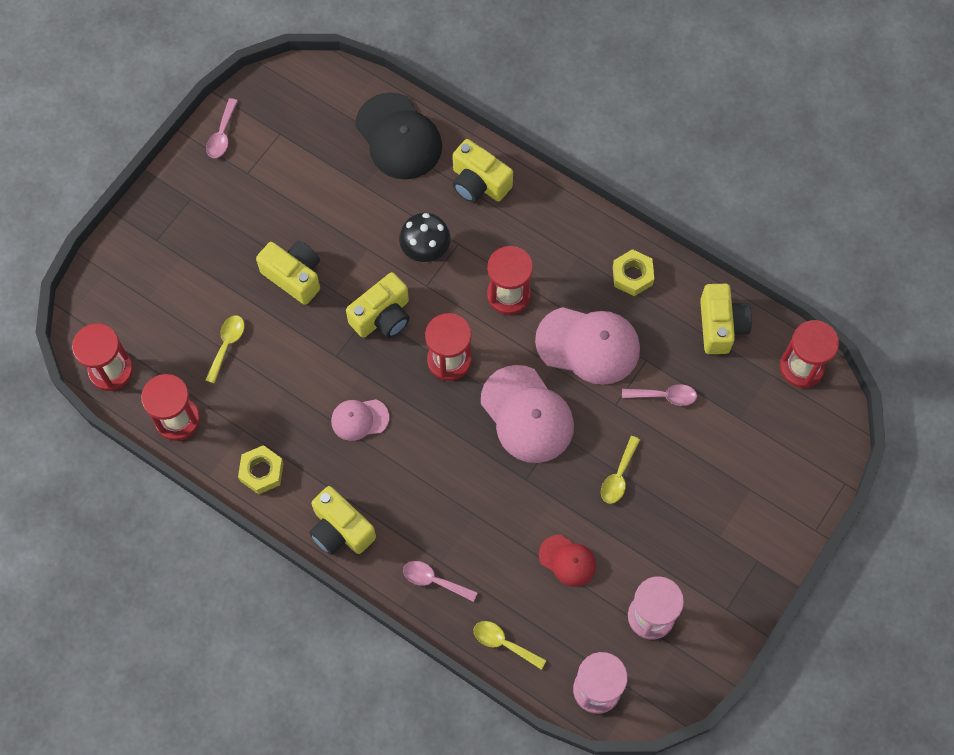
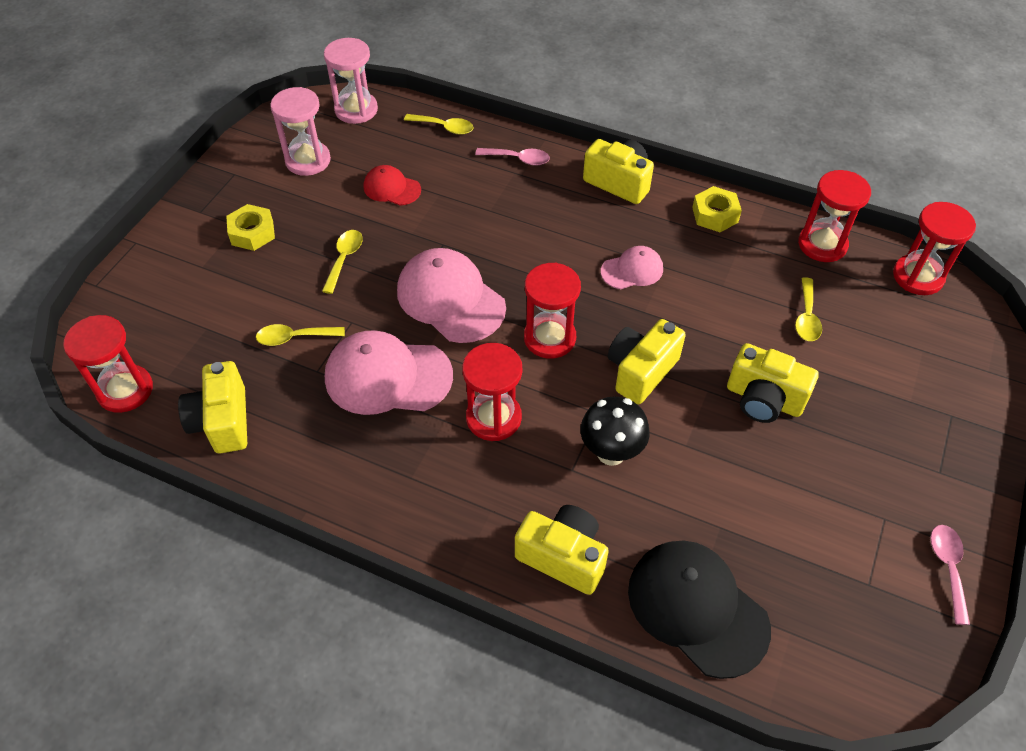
camera: 170 degrees right, 15 degrees down
(632, 275) = (337, 464): yellow nut -> yellow nut (252, 233)
(664, 396) = (295, 337): pink spoon -> yellow spoon

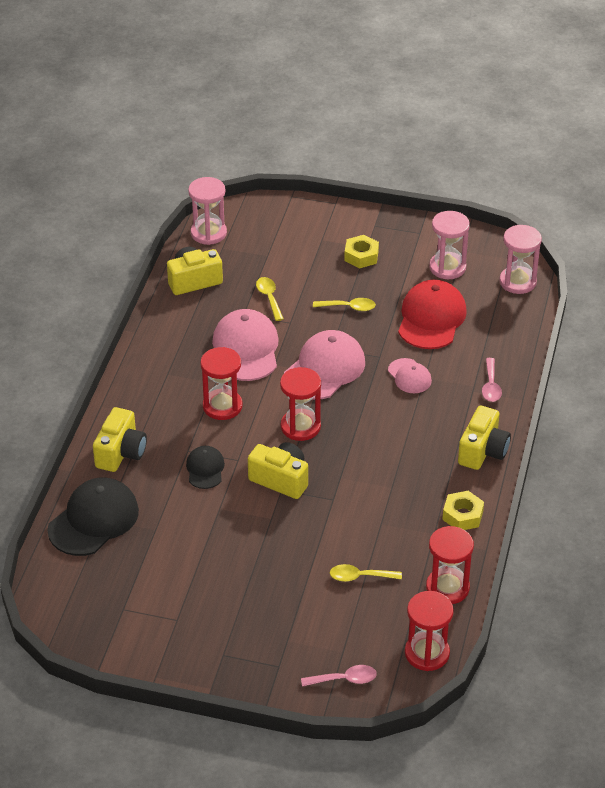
camera: 80 degrees right, 10 degrees down
(125, 390) = (208, 233): red hourglass -> pink hourglass
(391, 188) = (431, 318): red cap -> red cap, size x1.84
(444, 127) = (515, 336): yellow spoon -> none
(611, 453) = (205, 469): black mushroom -> black cap
(632, 270) = (382, 467): pink cap -> pink cap (409, 376)
(763, 399) = (270, 551): yellow camera -> none
(948, 568) = (142, 653): pink spoon -> pink spoon (344, 679)

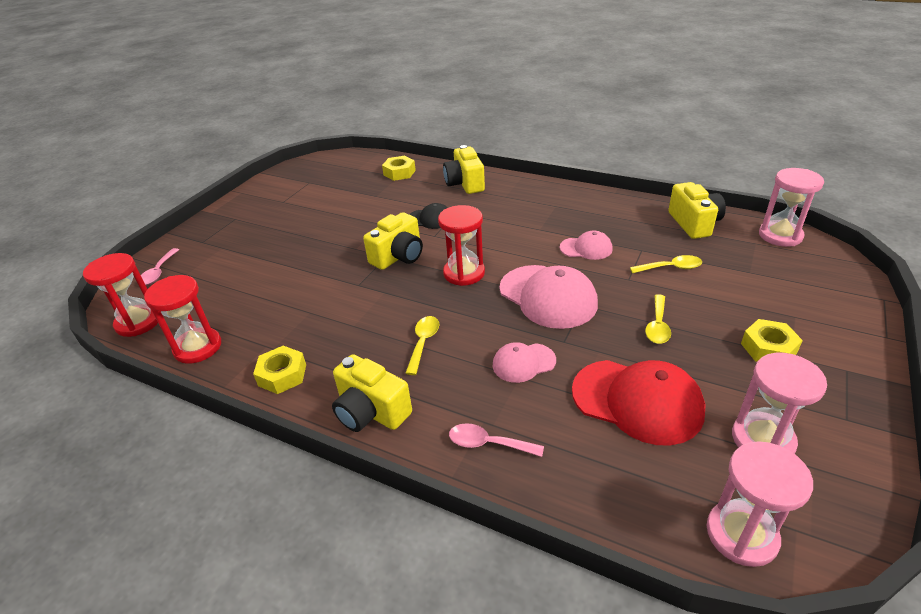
camera: 105 degrees right, 5 degrees down
(94, 520) = (399, 173): black cap -> yellow nut
(121, 453) = (465, 183): yellow camera -> yellow camera turned 45 degrees clockwise
(222, 406) = (506, 231): red hourglass -> none
(246, 349) = (586, 248): pink cap -> pink cap, size x0.54
(360, 576) = (255, 291): yellow spoon -> yellow spoon (423, 343)

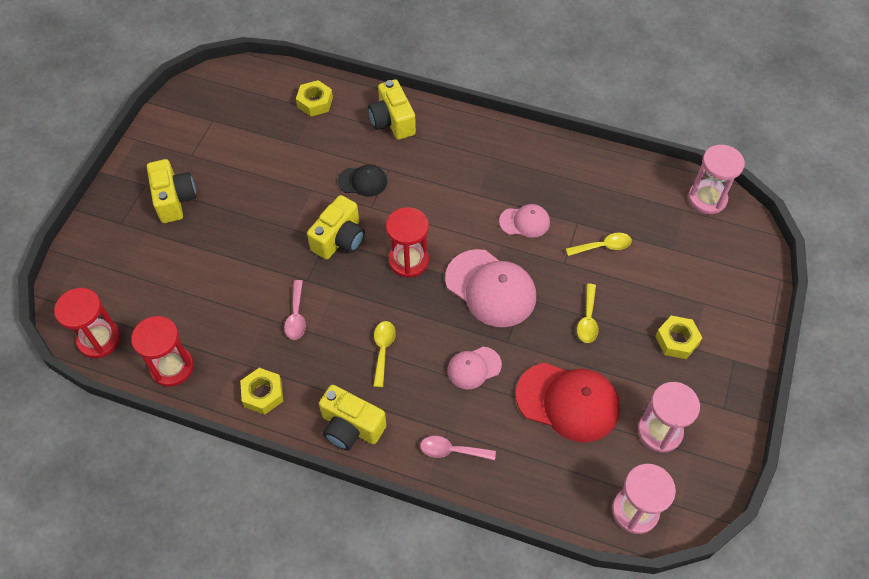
camera: 10 degrees left, 20 degrees up
(158, 272) = (91, 270): pink spoon -> pink spoon (296, 316)
(694, 223) = (629, 183): yellow camera -> yellow camera (174, 200)

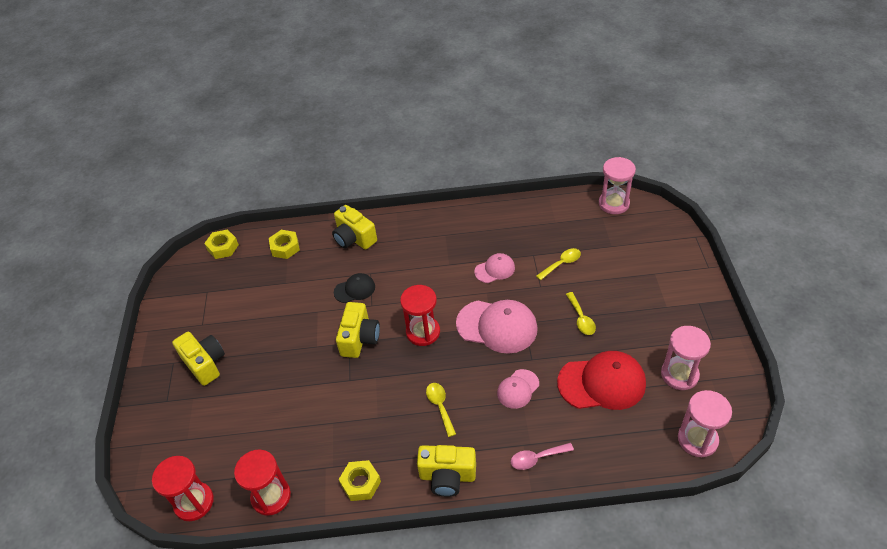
camera: 20 degrees left, 10 degrees down
(296, 316) = (356, 410): pink spoon -> none
(676, 340) = (652, 306): yellow nut -> yellow nut (223, 247)

